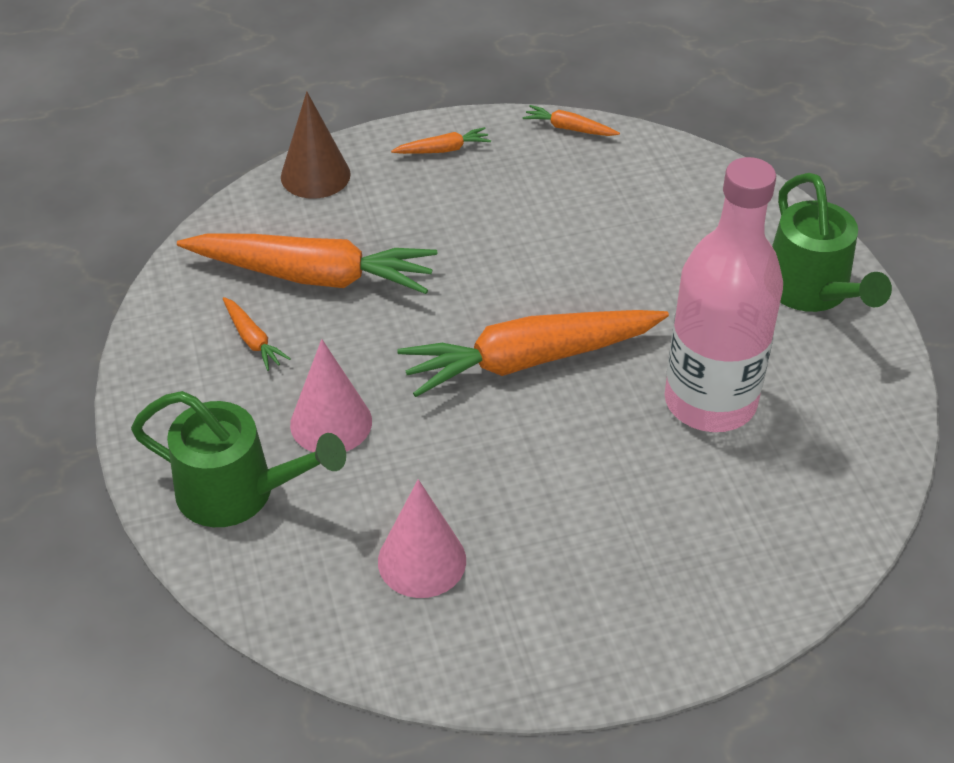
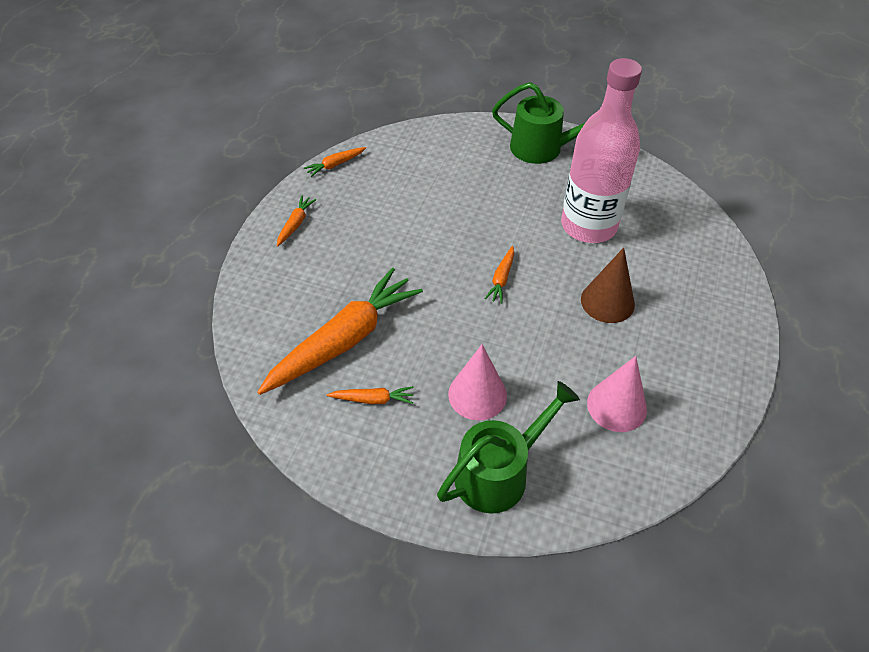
camera: 55 degrees left, 5 degrees up
(315, 175) = (254, 293): brown cone -> brown cone (607, 301)
(529, 360) = (501, 279): orange carrot -> orange carrot, size x0.42

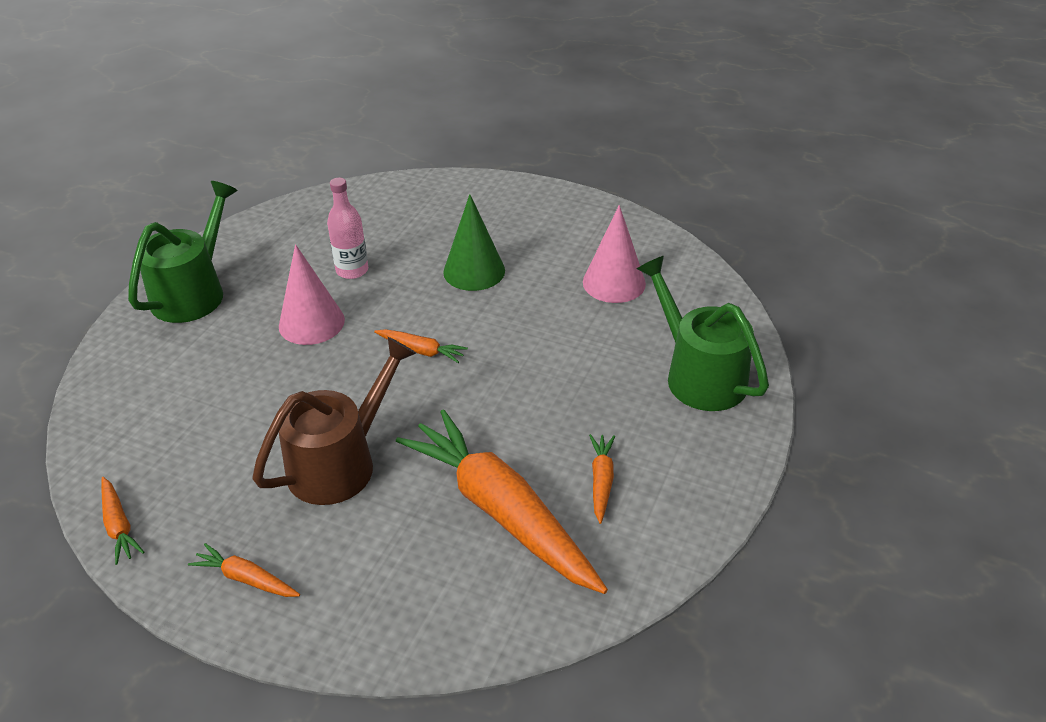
camera: 85 degrees left, 10 degrees down
(386, 250) = (340, 462): none -> brown watering can
(477, 394) = (597, 384): pink cone -> pink cone (311, 323)
(588, 226) = (352, 270): pink bottle -> pink bottle, size x0.46
(607, 301) = (474, 271): brown cone -> green cone

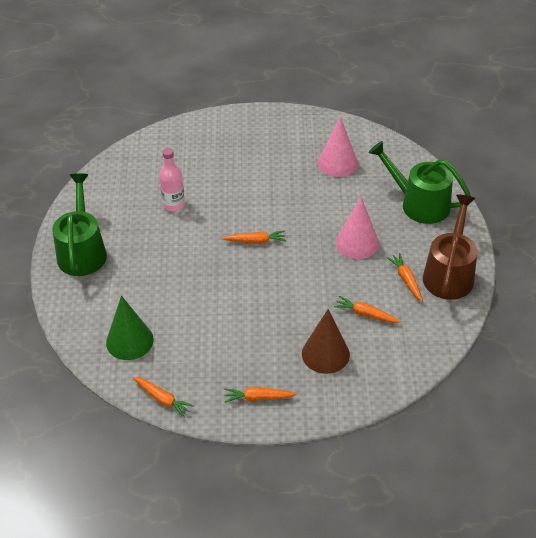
camera: 25 degrees left, 5 degrees up
(311, 323) = (176, 246): pink cone -> pink cone (357, 243)
(340, 462) = (260, 320): brown watering can -> brown watering can (449, 274)
(395, 550) = (325, 354): none -> brown cone
(474, 271) = (250, 181): green cone -> green cone (129, 341)
(501, 511) = (365, 314): orange carrot -> orange carrot, size x0.42

